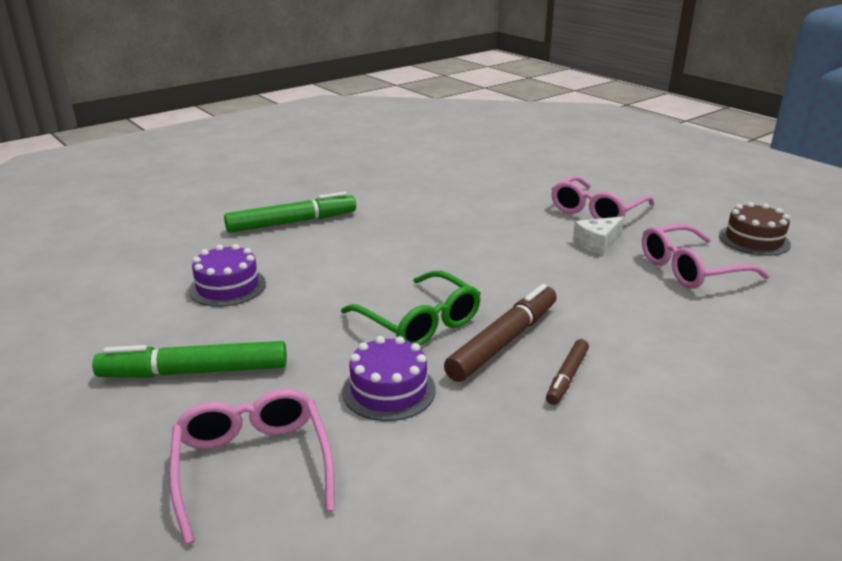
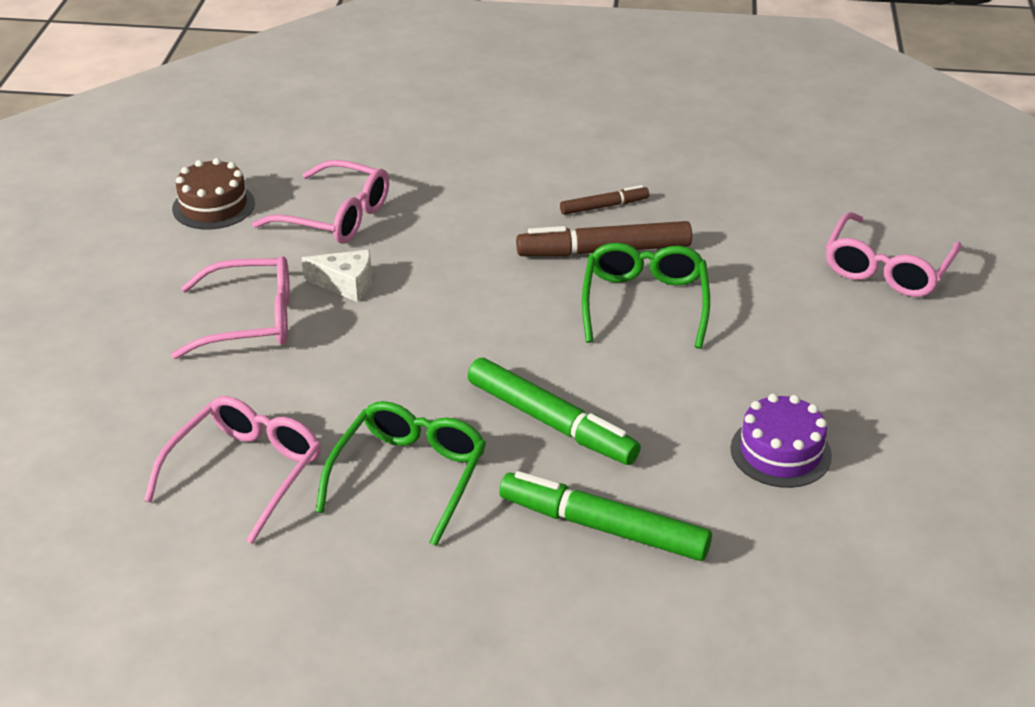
camera: 135 degrees left, 10 degrees up
(194, 372) = (883, 363): green marker -> green marker (551, 422)
(389, 390) = (741, 265): purple cake -> none
(407, 201) = (408, 477): none -> green glasses
(473, 176) = (245, 473): none -> pink glasses

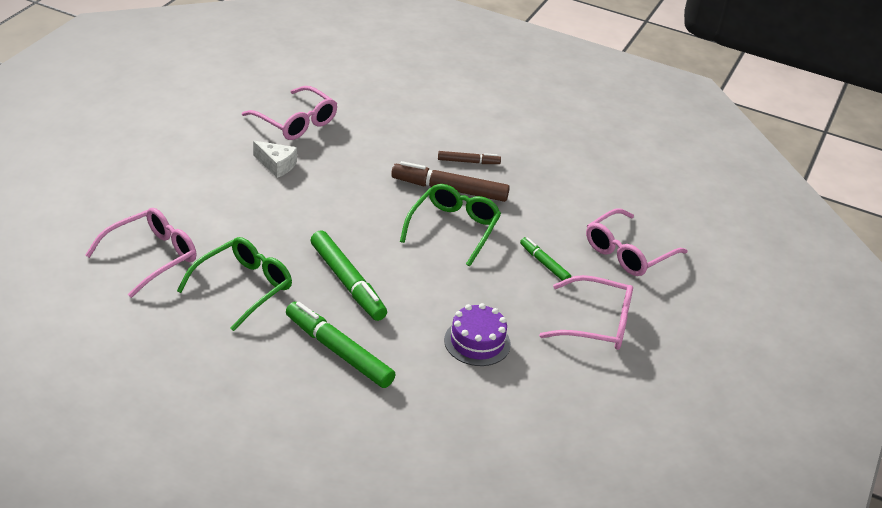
camera: 15 degrees right, 0 degrees up
(213, 206) = (226, 95): brown cake -> none
(249, 320) = (206, 170): pink glasses -> pink glasses (595, 323)
(793, 315) = (544, 263): none -> green marker

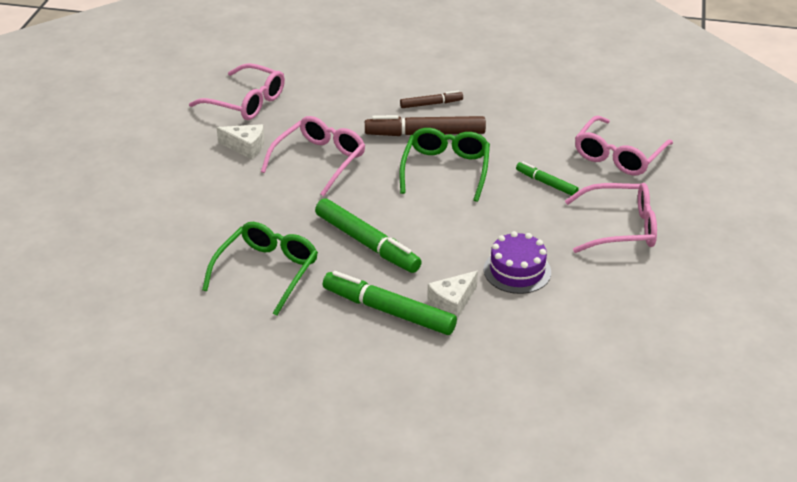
camera: 10 degrees left, 0 degrees up
(151, 257) = (160, 264): pink glasses -> pink glasses (319, 161)
(401, 358) = (452, 302): none -> white cheese

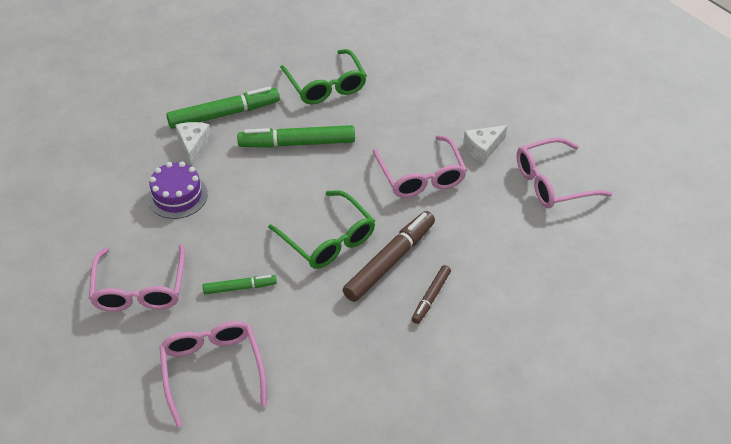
camera: 130 degrees right, 10 degrees up
(619, 228) = (140, 288): pink glasses -> pink glasses turned 45 degrees counterclockwise

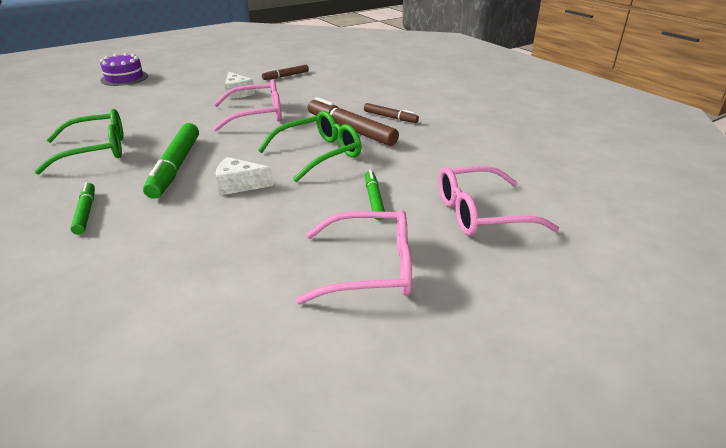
camera: 85 degrees left, 15 degrees down
(177, 196) = (217, 245): purple cake -> purple cake (124, 78)
(193, 145) = (128, 235): white cheese -> white cheese (239, 185)
(224, 114) = (86, 212): green marker -> green marker, size x0.55
(553, 182) = (286, 76): pink glasses -> brown marker

